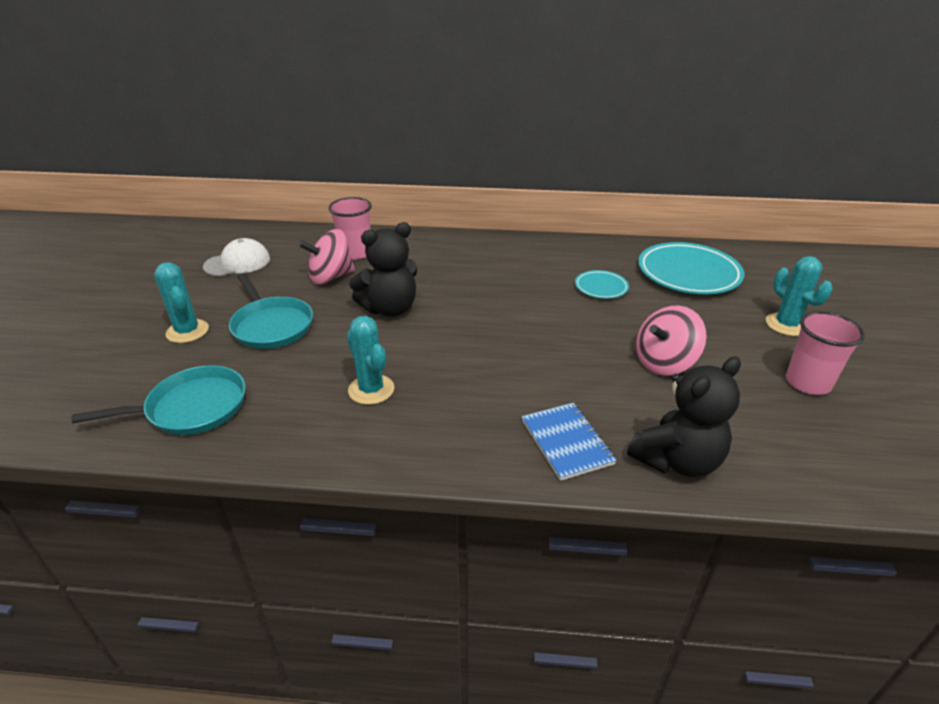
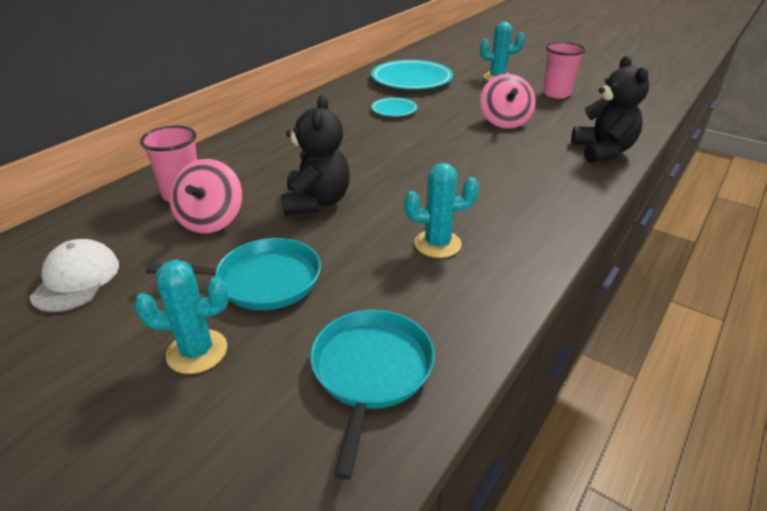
camera: 60 degrees left, 0 degrees up
(567, 442) = (564, 179): blue notebook -> none

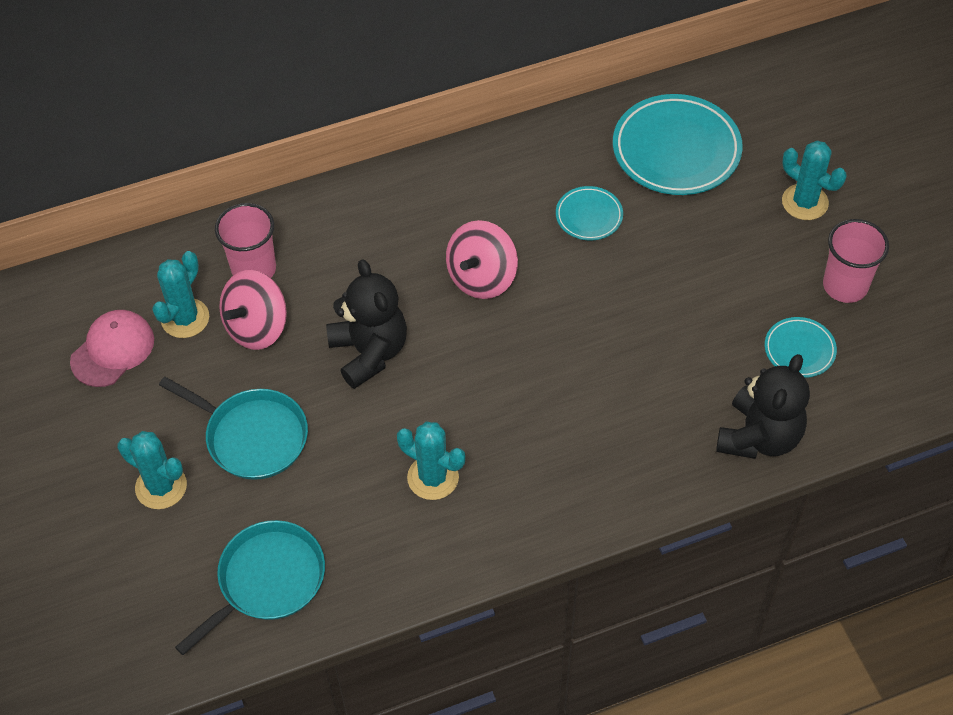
camera: 35 degrees right, 20 degrees up
(76, 279) = (112, 350): white cap -> pink cap
(140, 237) = (185, 318): none -> turquoise cactus
(316, 202) = (369, 352): black teddy bear -> black teddy bear turned 60 degrees counterclockwise
(504, 121) = (703, 314): pink spinning top -> pink spinning top (482, 277)
(570, 117) = (799, 350): none -> turquoise plate

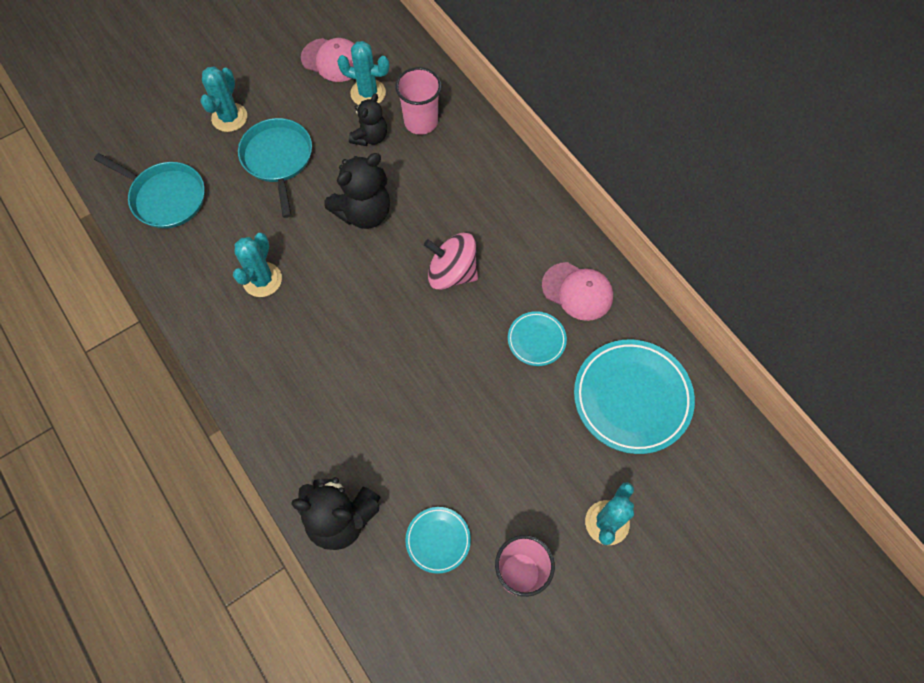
camera: 75 degrees right, 10 degrees up
(252, 436) = (278, 159): turquoise pan -> turquoise pan turned 150 degrees clockwise
(257, 327) = (370, 137): pink spinning top -> black teddy bear
(539, 167) = (577, 291): none -> pink cap

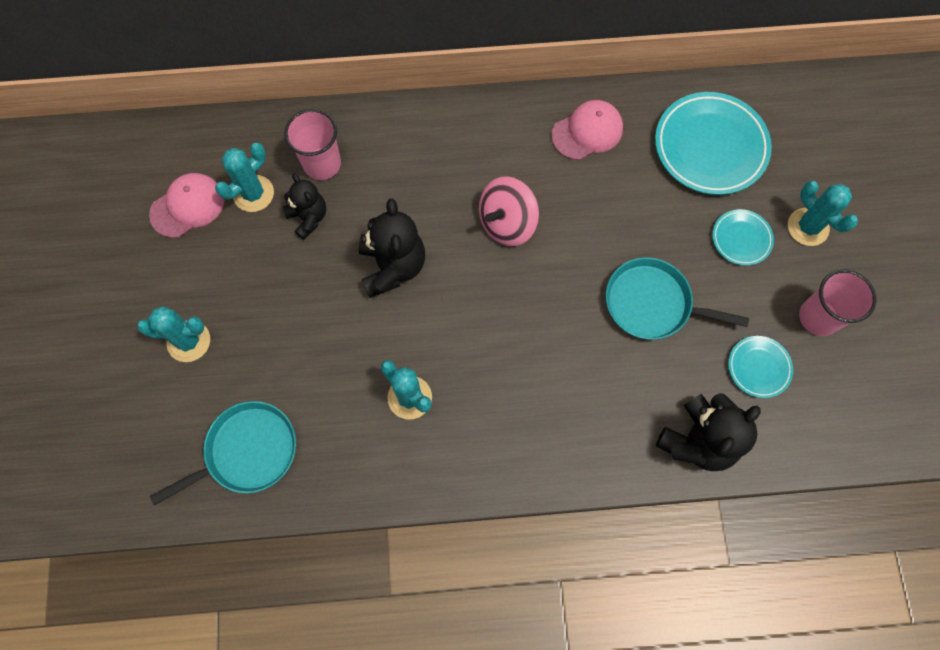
camera: 60 degrees left, 5 degrees up
(229, 117) = (189, 341): turquoise cactus -> turquoise cactus turned 45 degrees counterclockwise
(278, 159) = (275, 317): turquoise pan -> turquoise pan (652, 303)
(536, 340) = (615, 190): turquoise plate -> turquoise plate (741, 239)

